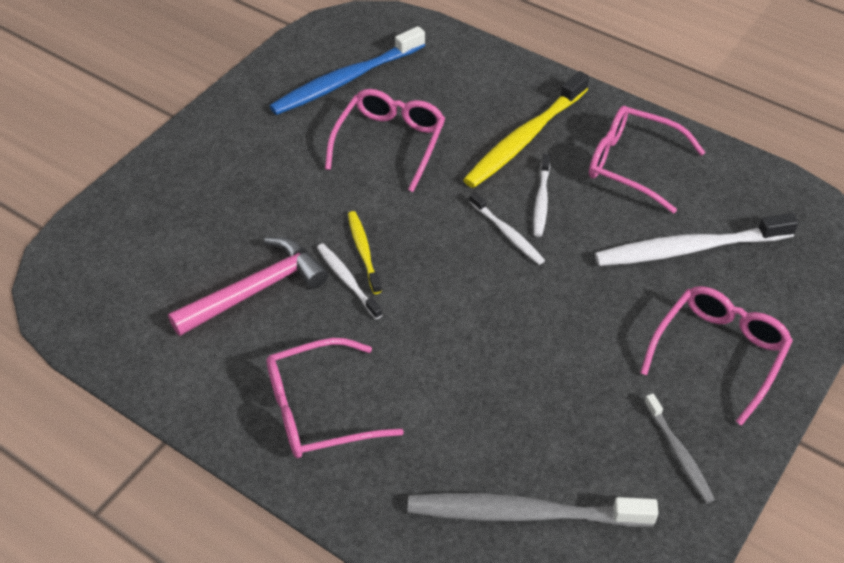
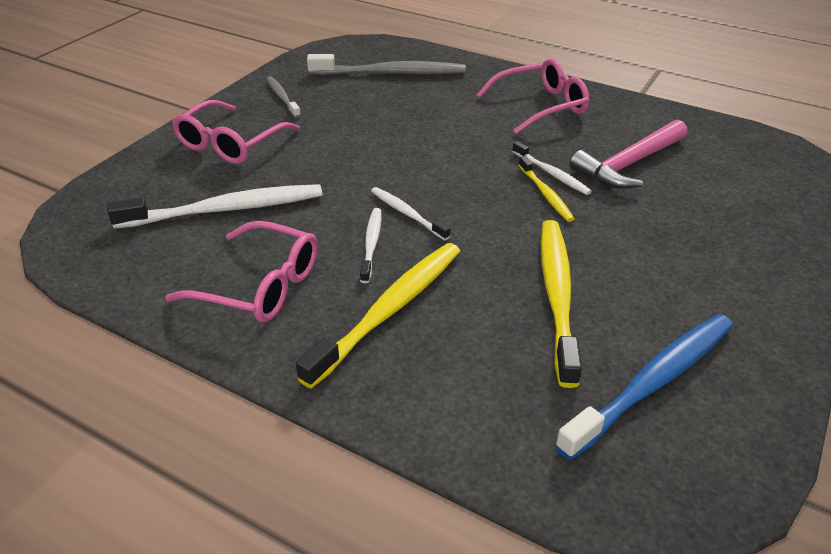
camera: 175 degrees right, 10 degrees down
(389, 143) = (557, 295): pink glasses -> yellow toothbrush

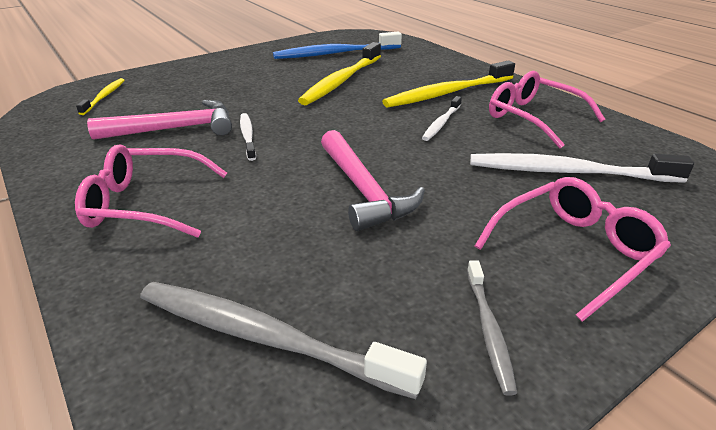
camera: 155 degrees left, 5 degrees down
(399, 149) = (364, 190): none -> pink hammer
(407, 214) = (399, 135): white toothbrush -> none
(545, 194) = (275, 124): yellow toothbrush -> yellow toothbrush (104, 96)

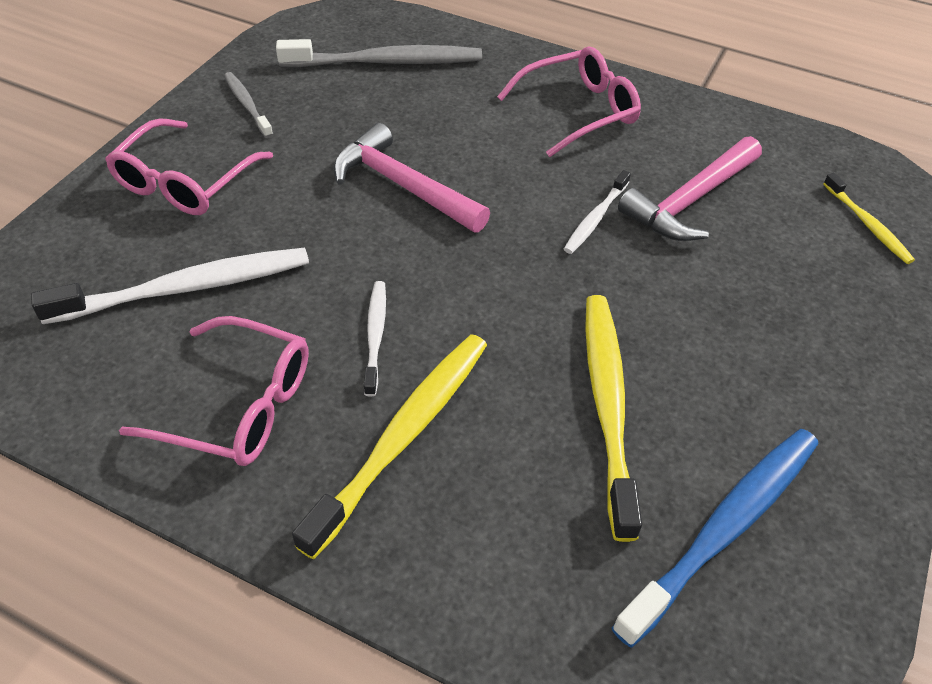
camera: 150 degrees right, 15 degrees up
(248, 136) = (595, 218): white toothbrush -> white toothbrush turned 75 degrees clockwise

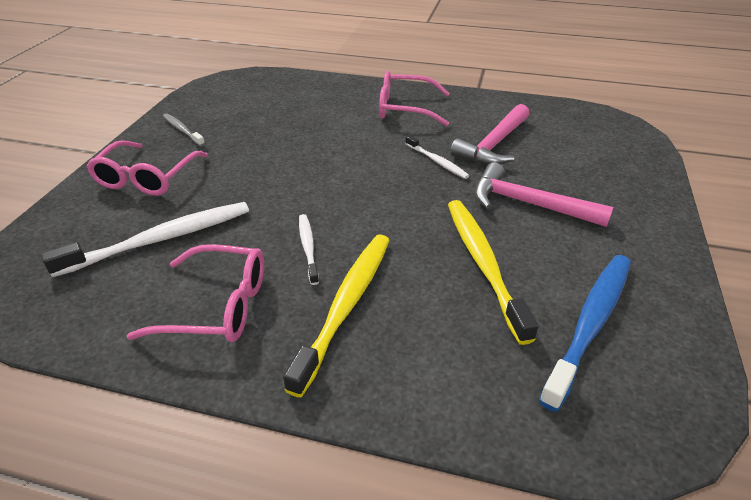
camera: 10 degrees left, 10 degrees down
(386, 62) = (272, 97): grey toothbrush -> none
(402, 185) = (302, 160): pink hammer -> pink hammer (528, 204)
(578, 111) = (405, 108): pink glasses -> pink glasses turned 135 degrees counterclockwise
(595, 218) = (437, 161): white toothbrush -> white toothbrush turned 60 degrees counterclockwise
(867, 225) = (607, 143): yellow toothbrush -> none

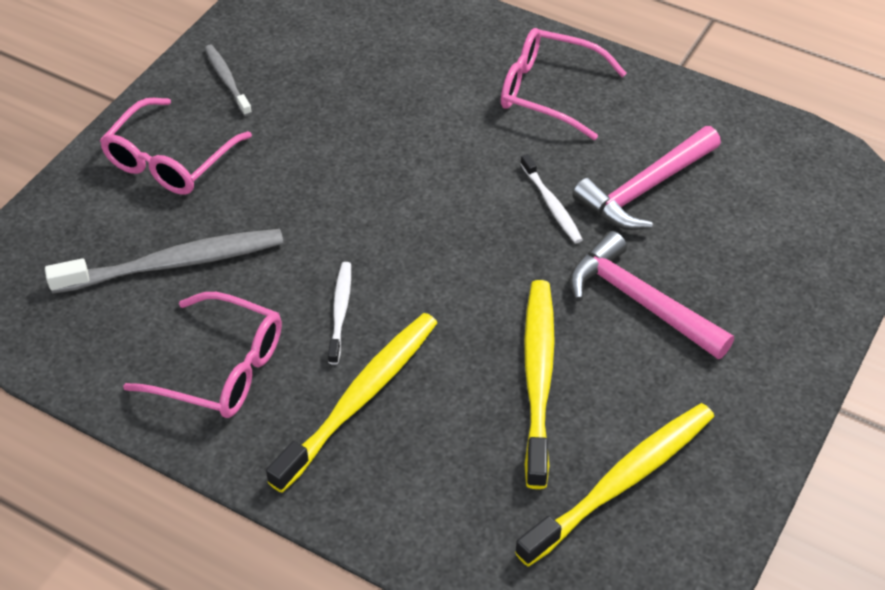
camera: 15 degrees right, 10 degrees up
(161, 239) = (174, 263): white toothbrush -> grey toothbrush
(590, 324) = (621, 482): blue toothbrush -> yellow toothbrush

